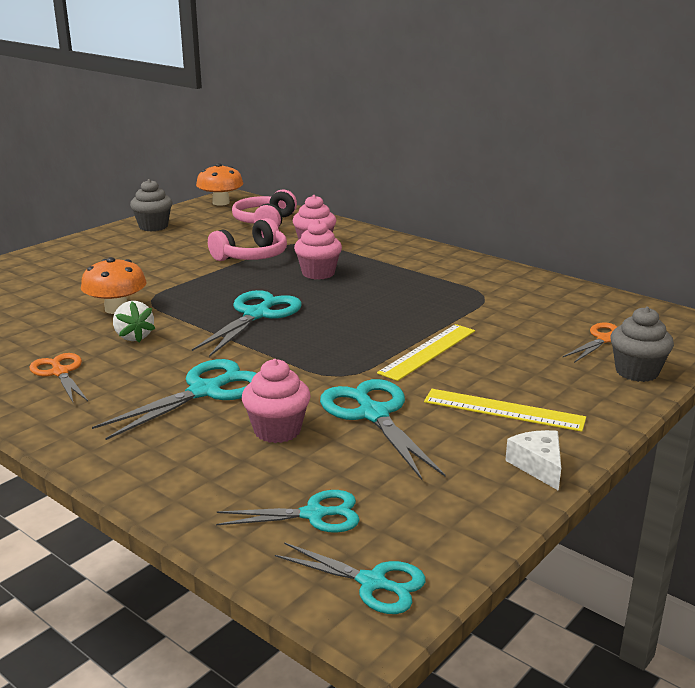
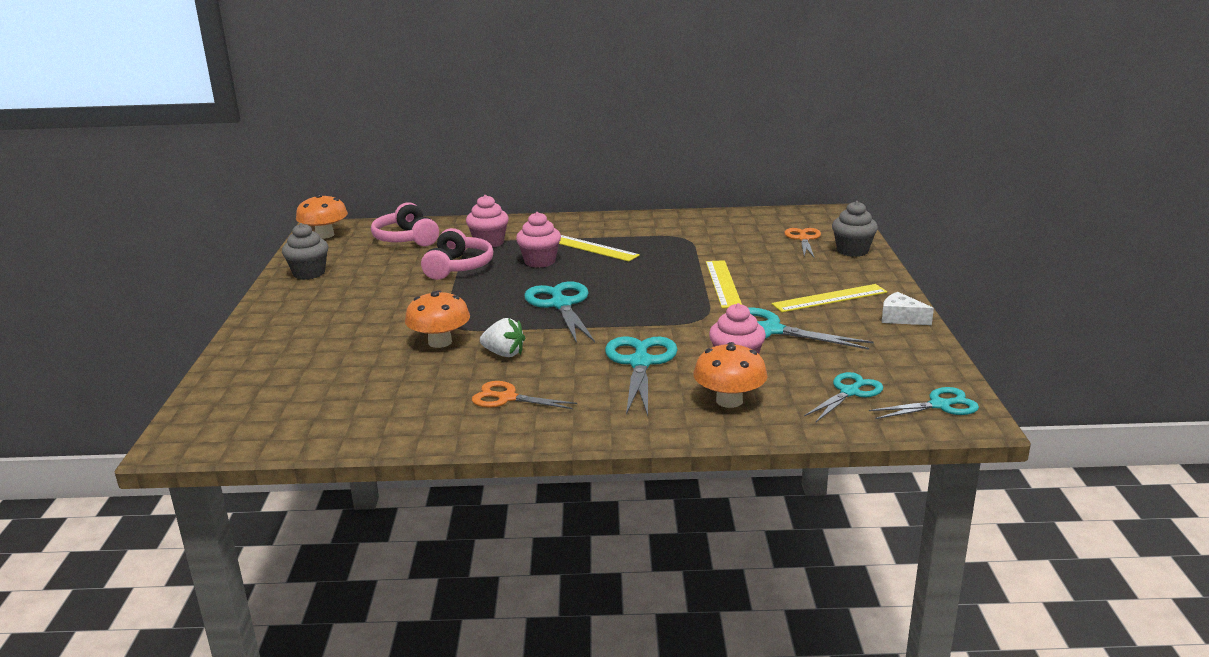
camera: 40 degrees left, 0 degrees up
(196, 462) = (729, 401): none -> orange mushroom
(383, 276) = (591, 247): none -> yellow ruler

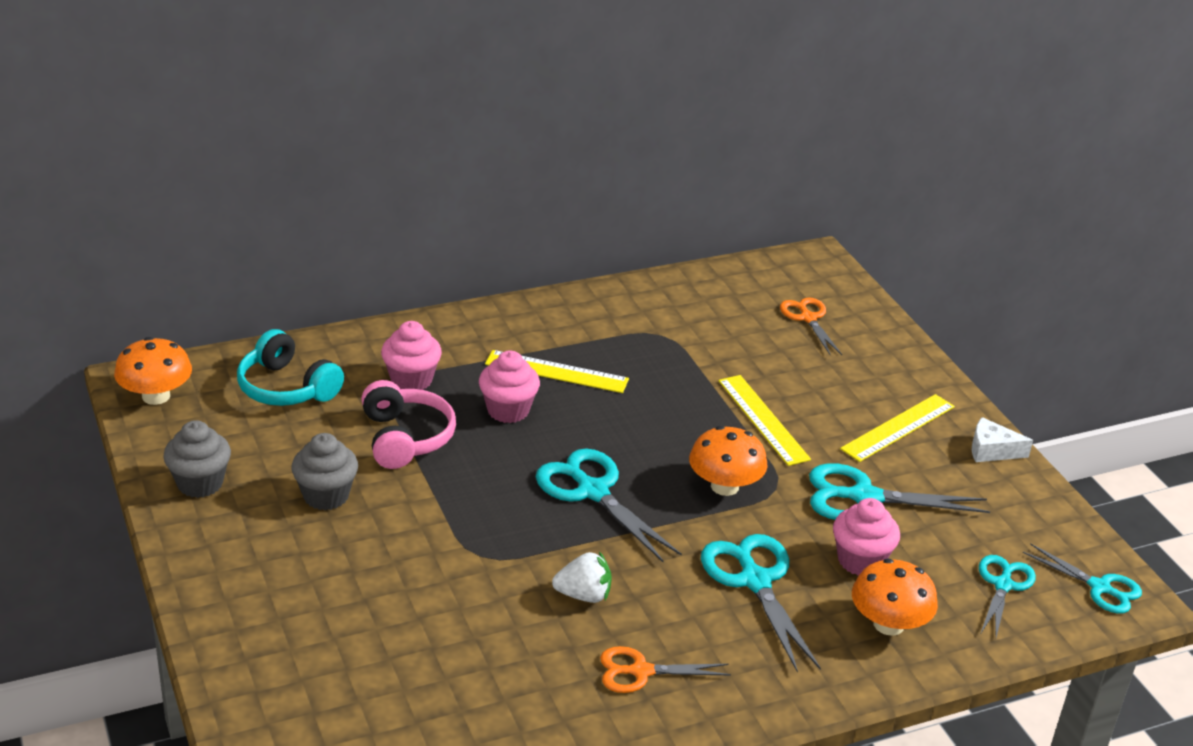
camera: 25 degrees left, 10 degrees up
(406, 239) = (286, 388): pink headphones -> turquoise headphones
(440, 342) = (488, 589): orange mushroom -> orange mushroom (724, 486)
(852, 251) = (876, 334): grey cupcake -> grey cupcake (326, 496)
(939, 405) = (1099, 587): turquoise scissors -> turquoise scissors turned 75 degrees clockwise

